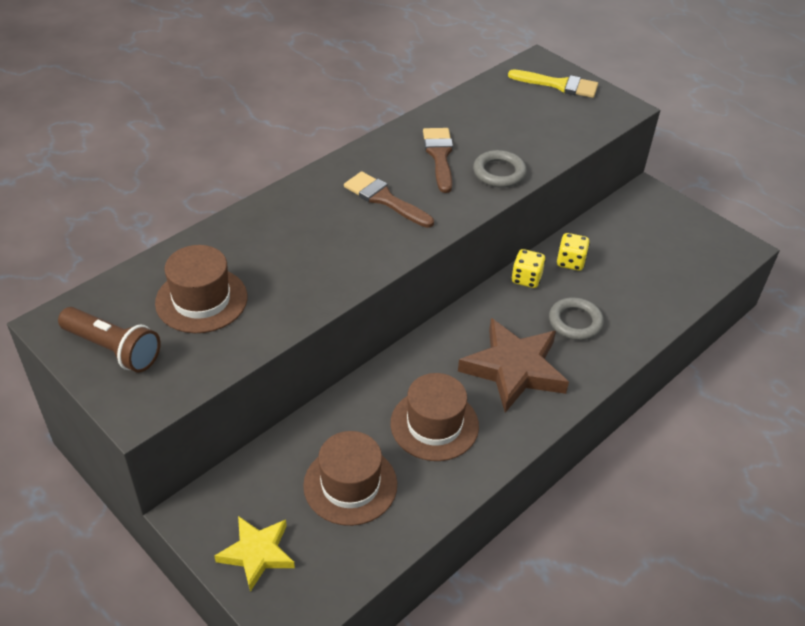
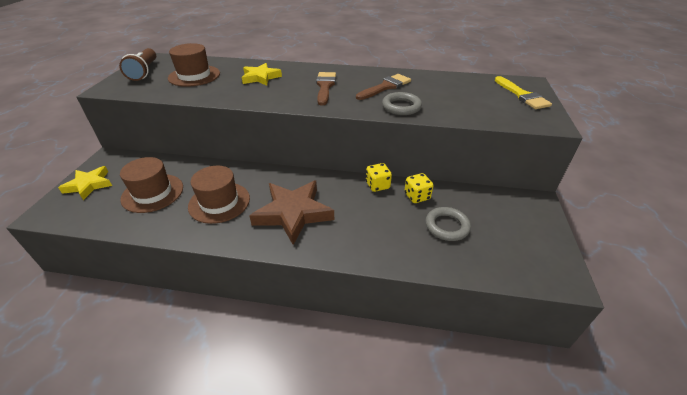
camera: 55 degrees right, 5 degrees down
(289, 239) = (260, 77): none -> yellow star
(575, 322) = (364, 221): grey ring -> grey ring (447, 226)

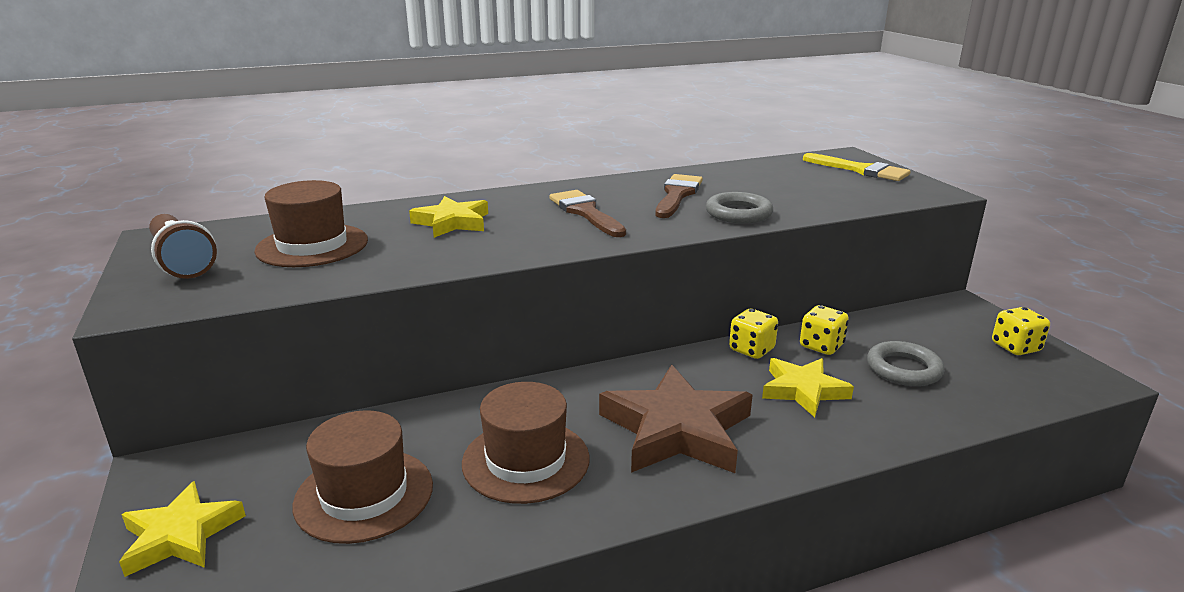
camera: 30 degrees left, 15 degrees down
(376, 217) = (803, 390): none -> yellow star
(537, 239) = (1015, 347): none -> yellow dice

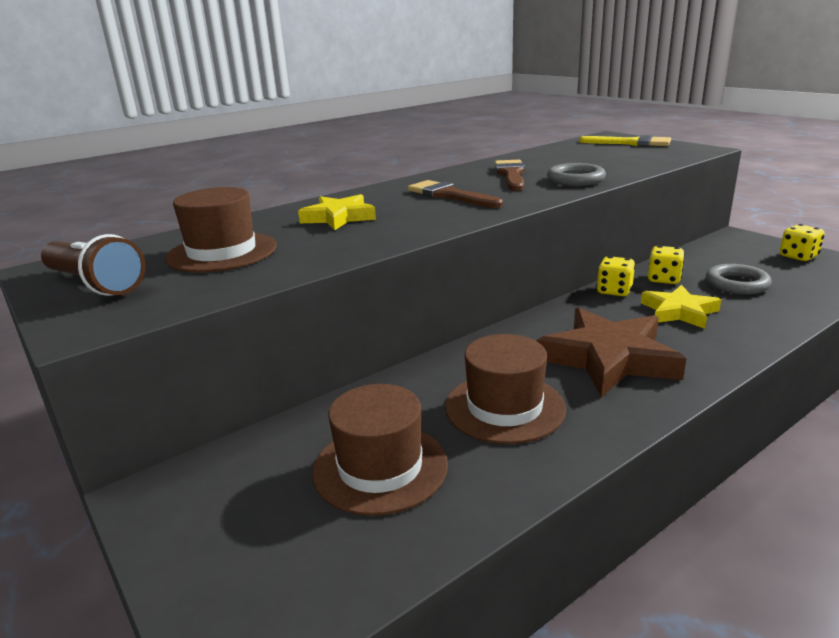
camera: 15 degrees left, 0 degrees up
(180, 535) = (219, 547): yellow star -> none

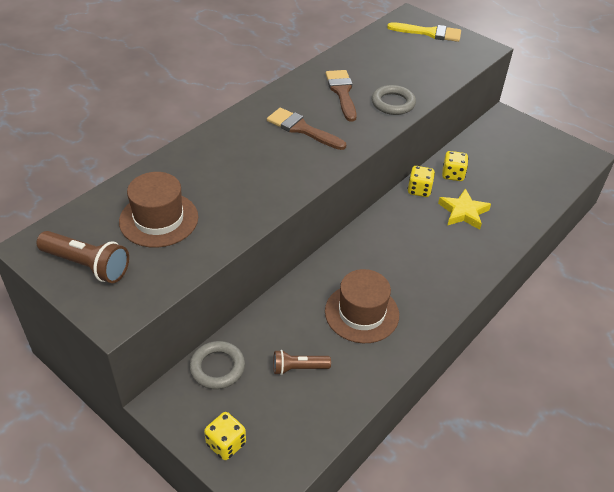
camera: 15 degrees left, 20 degrees up
(339, 217) = (226, 166): yellow star -> none
(380, 467) = (298, 368): brown hat -> brown flashlight
(608, 358) = (420, 263): brown star -> none
(737, 284) = (501, 179): grey ring -> grey ring (217, 367)
(798, 256) = (544, 144): yellow dice -> yellow dice (226, 444)

